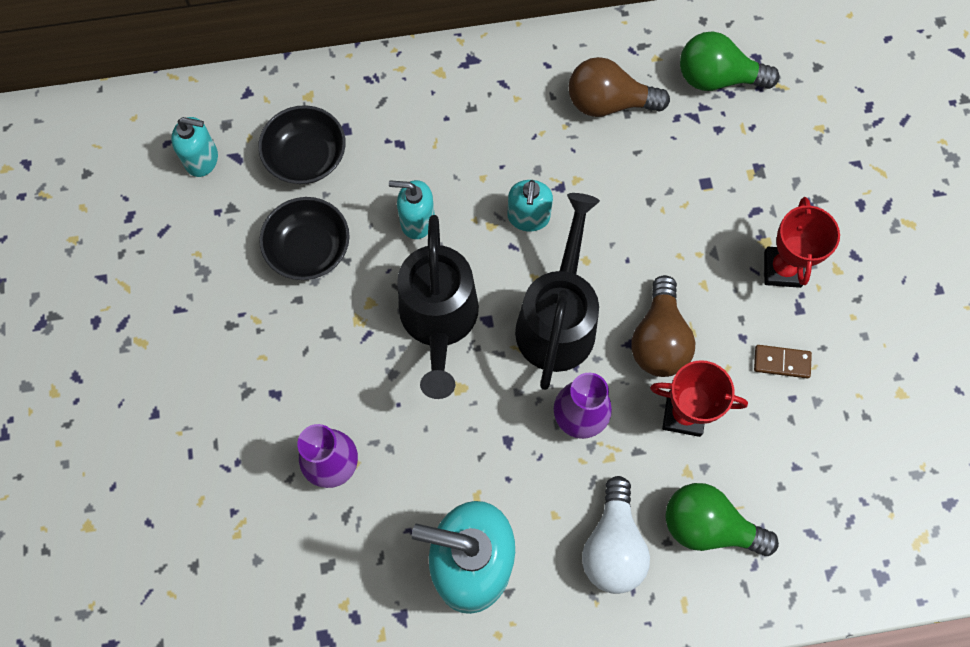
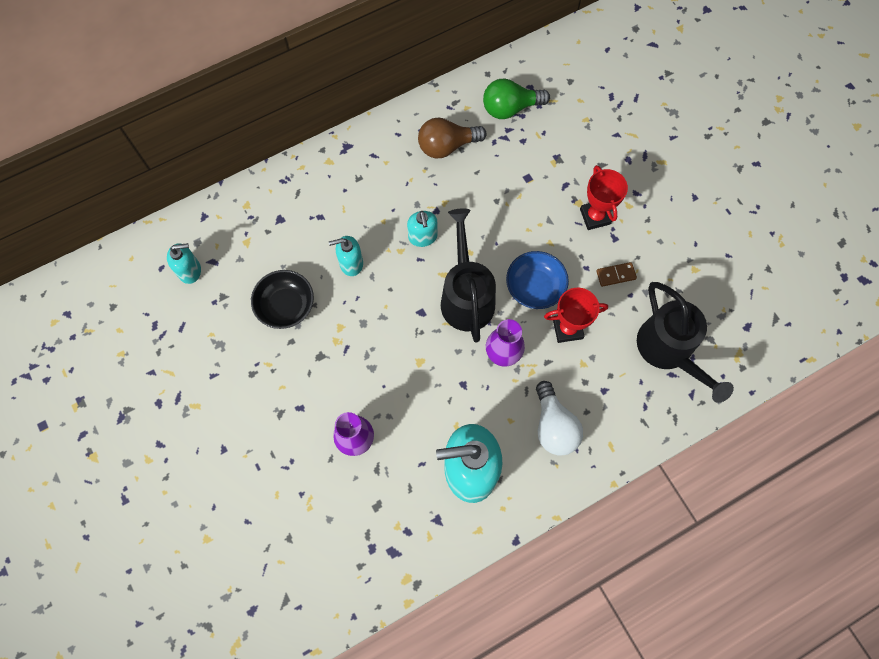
camera: 20 degrees left, 0 degrees up
(306, 157) = (261, 246): black bowl -> none
(439, 322) = (390, 324): black watering can -> black watering can (669, 351)
(659, 339) = (535, 287): brown light bulb -> blue bowl
(708, 526) = (608, 392): green light bulb -> none

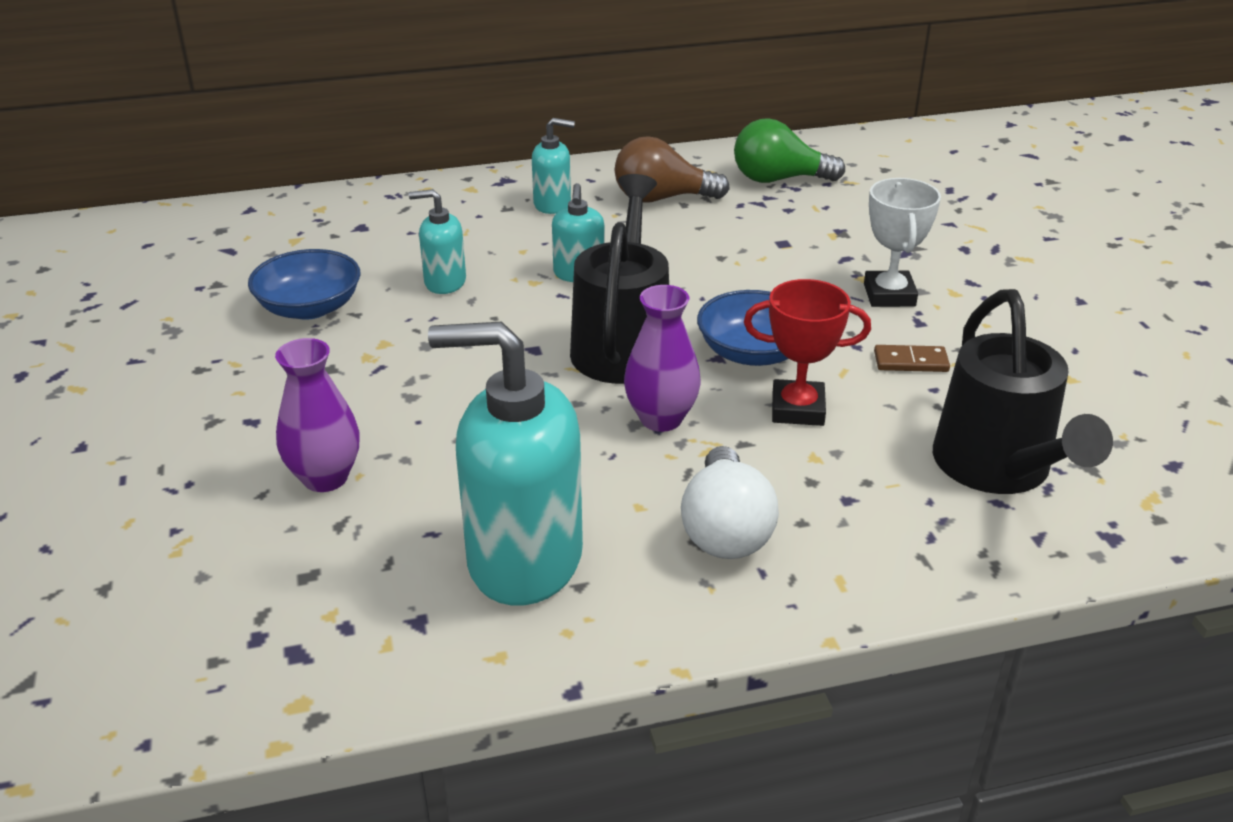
camera: 15 degrees right, 35 degrees down
(190, 271) = (187, 253): turquoise soap dispenser -> turquoise soap dispenser (552, 204)
(286, 306) = (309, 307): black bowl -> blue bowl
(595, 216) = (889, 295): red trophy -> white trophy

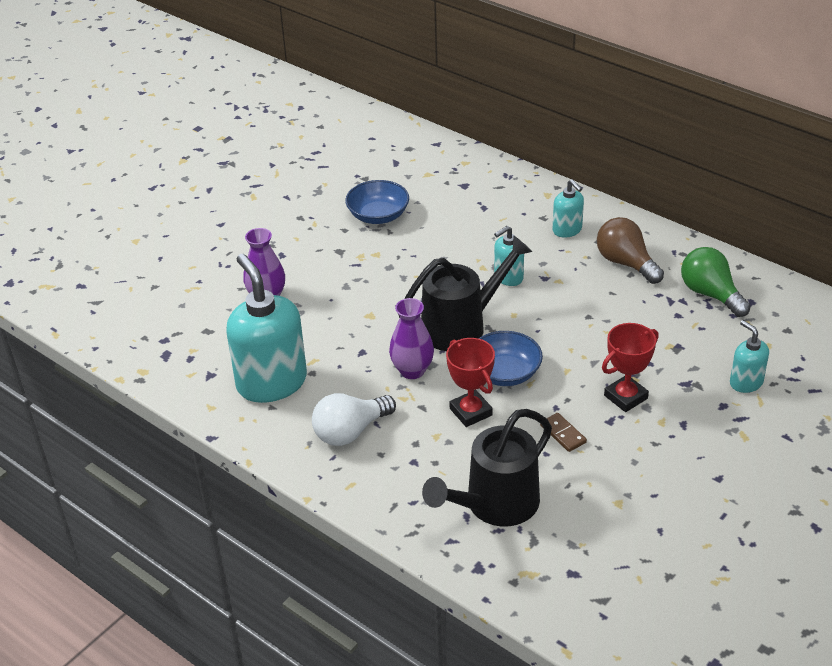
camera: 55 degrees right, 5 degrees up
(444, 282) = (447, 240): turquoise soap dispenser -> turquoise soap dispenser (746, 382)
(889, 295) = (625, 397): white trophy -> red trophy

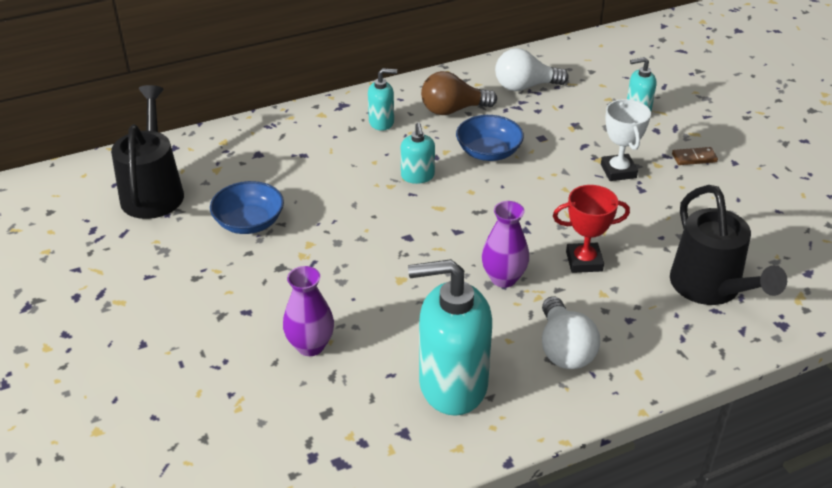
camera: 65 degrees left, 0 degrees up
(462, 326) = (463, 226): black watering can -> black watering can (153, 191)
(505, 373) = (545, 223): blue bowl -> blue bowl (488, 152)
(563, 434) = (643, 219): brown domino -> brown domino (694, 158)
(625, 397) = (618, 171): red trophy -> white trophy
(710, 294) = (525, 87): green light bulb -> white light bulb

